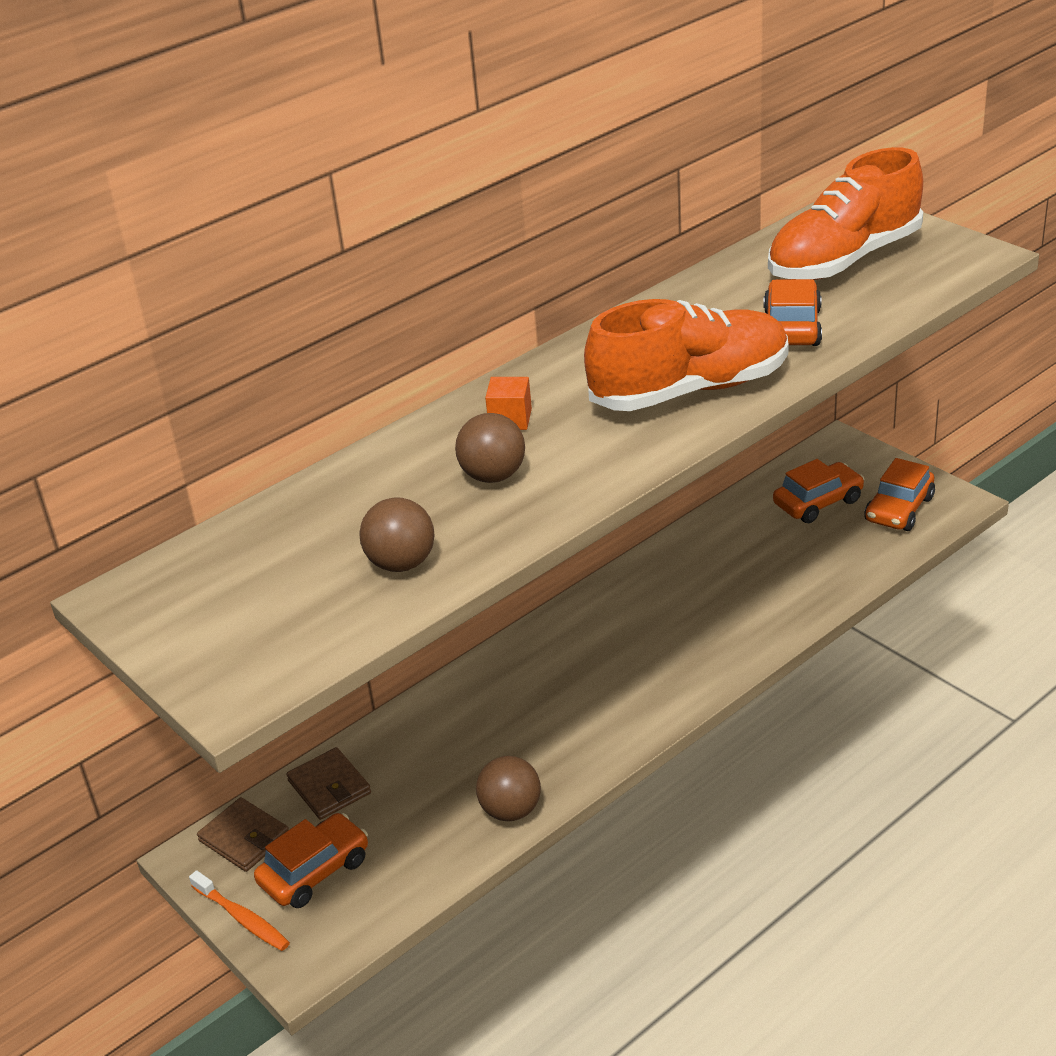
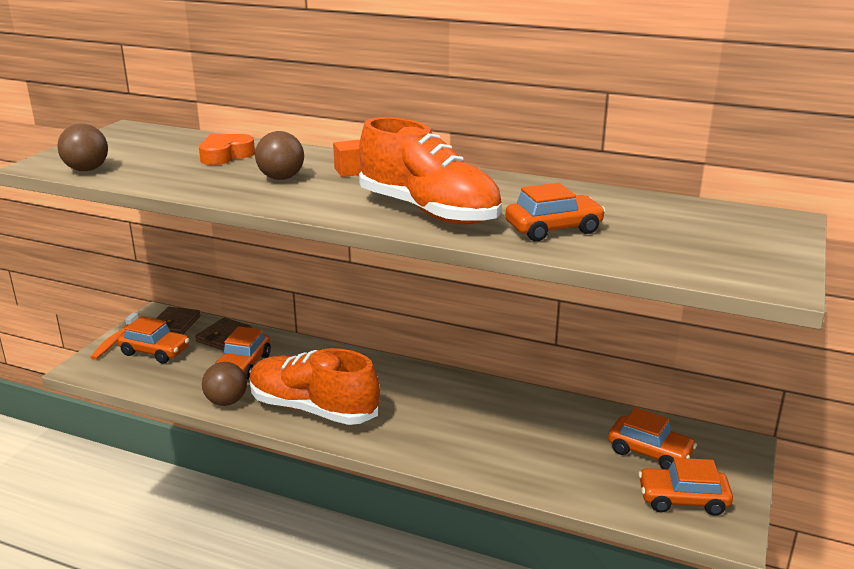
camera: 60 degrees right, 10 degrees down
(355, 511) = (225, 155): none -> orange heart
(401, 563) = (176, 174): brown ball -> brown ball (87, 170)
(426, 778) = (243, 365): none -> orange car
(844, 260) = (688, 231): orange shoe -> orange shoe (313, 409)

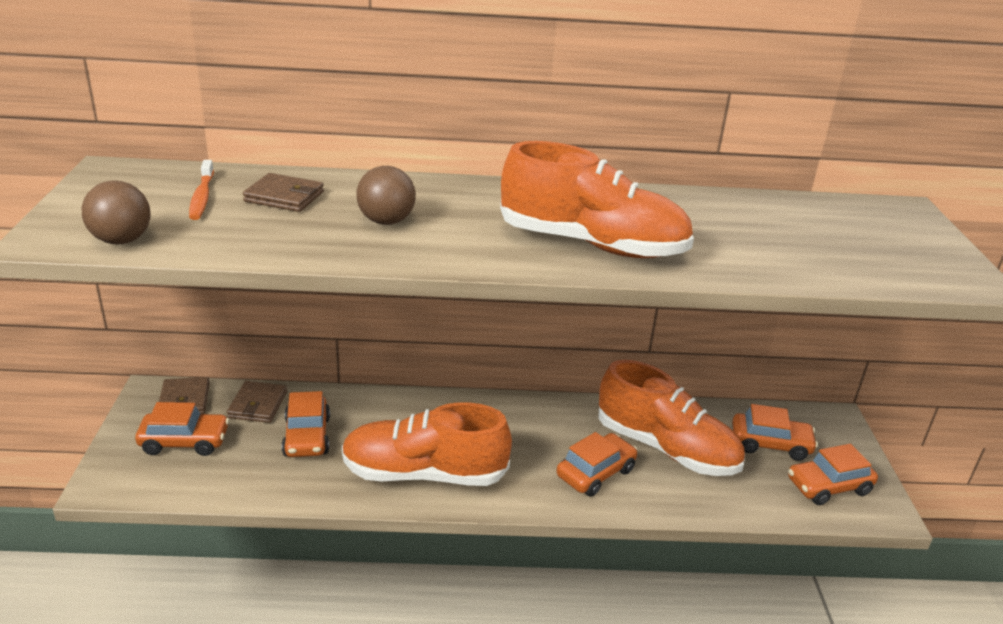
camera: 25 degrees left, 5 degrees up
(114, 341) = (120, 438): orange toothbrush -> orange toothbrush (202, 197)
(225, 155) = (284, 197): orange heart -> brown wallet
(226, 401) = (319, 488): brown ball -> none
(351, 171) = (454, 201): orange cube -> none
(540, 434) = (666, 448): none -> orange shoe
(553, 229) = (732, 249): orange car -> orange car (595, 473)

